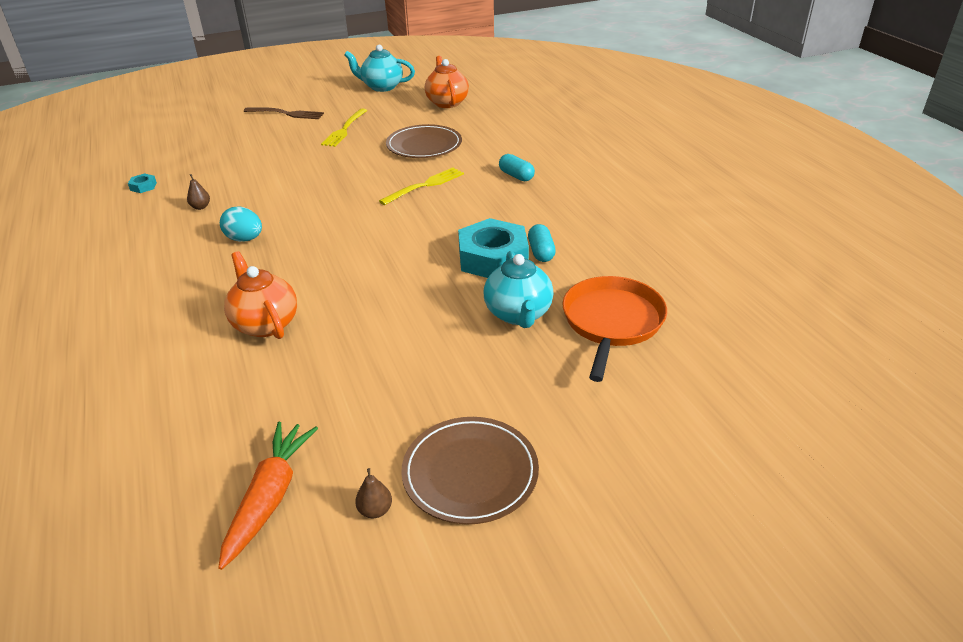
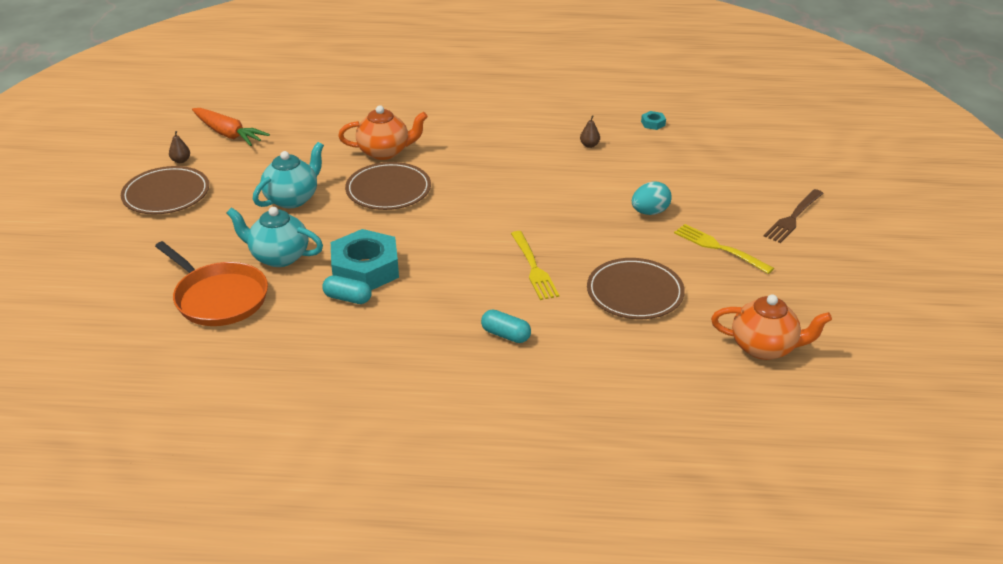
camera: 115 degrees right, 0 degrees up
(245, 239) = (513, 158): turquoise egg -> turquoise egg (650, 212)
(349, 292) = (388, 190): none -> brown plate
(381, 87) = (856, 306): turquoise teapot -> turquoise teapot (292, 199)
(516, 176) = (506, 335): turquoise capsule -> turquoise capsule turned 45 degrees clockwise

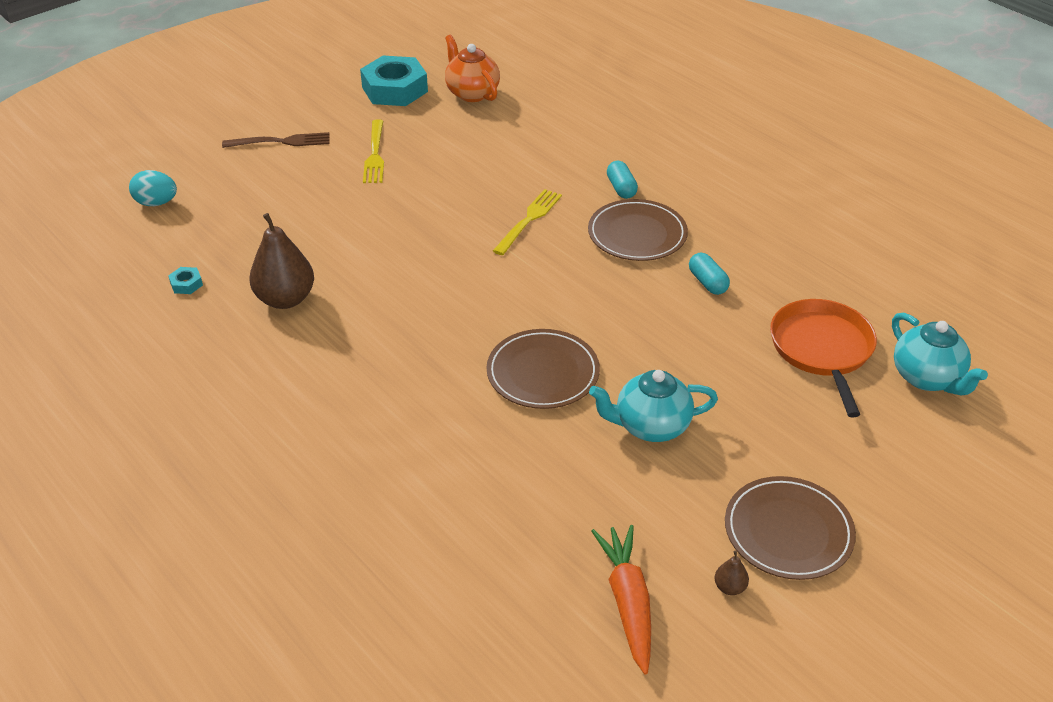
camera: 135 degrees left, 5 degrees up
(278, 257) = (730, 360): turquoise teapot -> turquoise teapot (927, 378)
(365, 269) = (664, 300): turquoise nut -> turquoise nut (394, 89)
(385, 152) = (482, 429): orange teapot -> none
(589, 145) = (285, 299): brown pear -> brown pear, size x2.36
(635, 292) = (488, 163): brown plate -> brown plate (637, 234)
(650, 212) = (366, 207): turquoise egg -> turquoise egg (156, 203)

